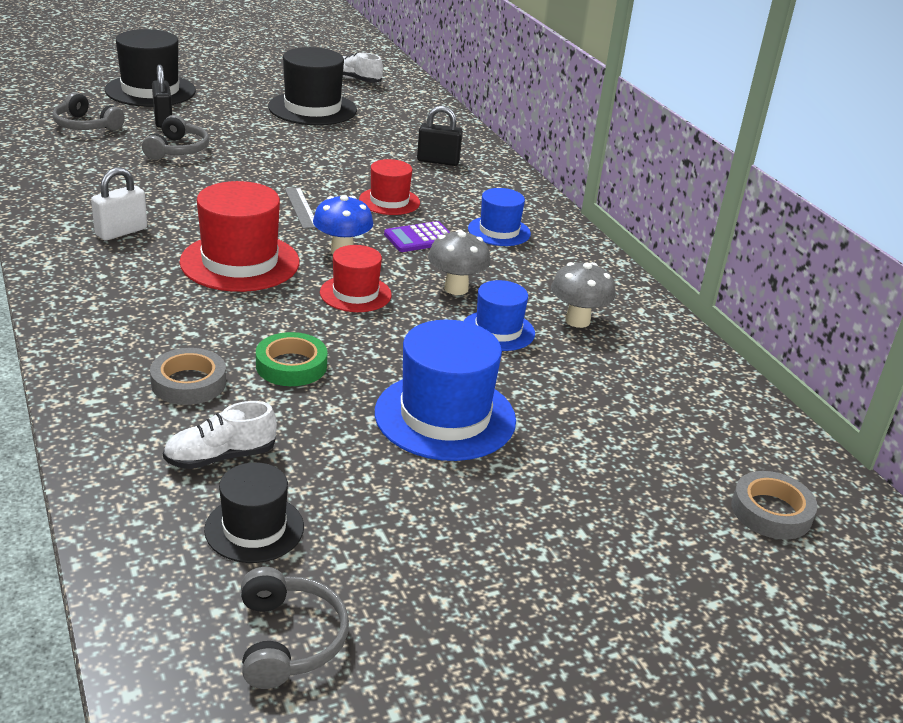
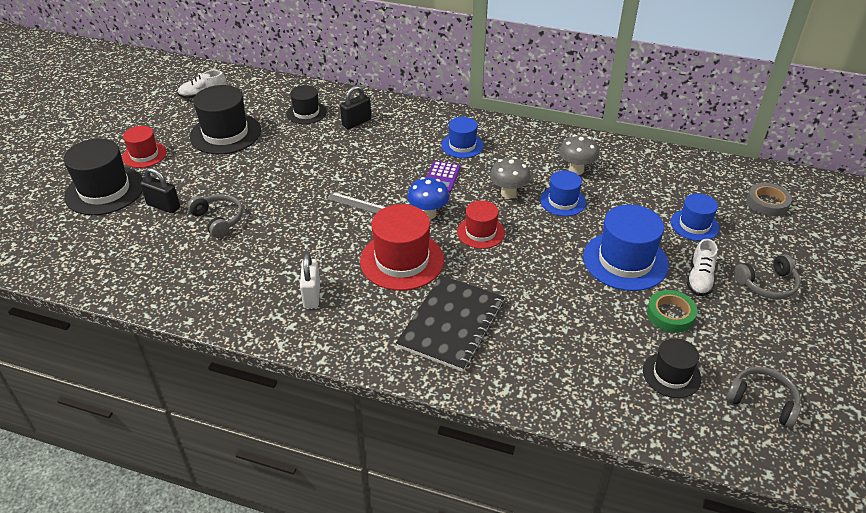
camera: 45 degrees left, 10 degrees up
(86, 125) = (127, 246): grey headphones -> grey headphones (767, 284)
(167, 327) = (451, 324): none -> black notebook
(189, 383) = (519, 341): grey tape -> none
(220, 457) = (601, 360): white shoe -> white shoe (699, 279)
(291, 366) = (534, 293): green tape -> green tape (670, 315)
(389, 201) = (387, 166): red hat -> red hat (144, 155)
(410, 132) = (306, 113): none -> black hat
(608, 454) = (694, 225): none -> blue hat

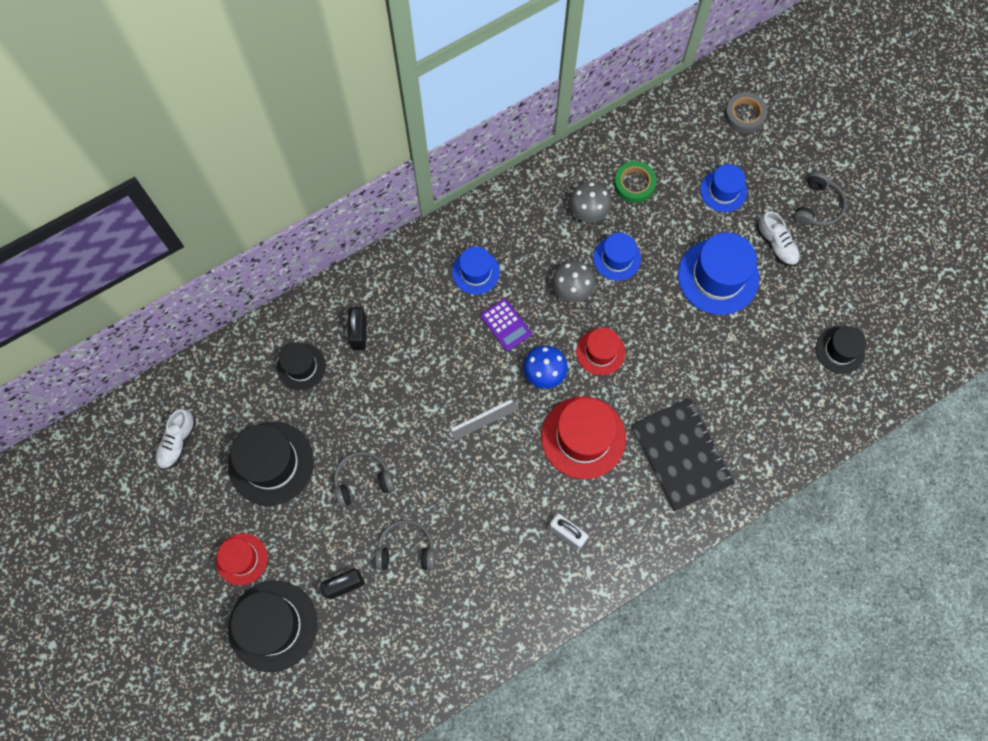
camera: 50 degrees left, 30 degrees up
(670, 315) = (791, 298): green tape -> green tape (634, 184)
(762, 401) = (901, 316): grey headphones -> grey headphones (362, 480)

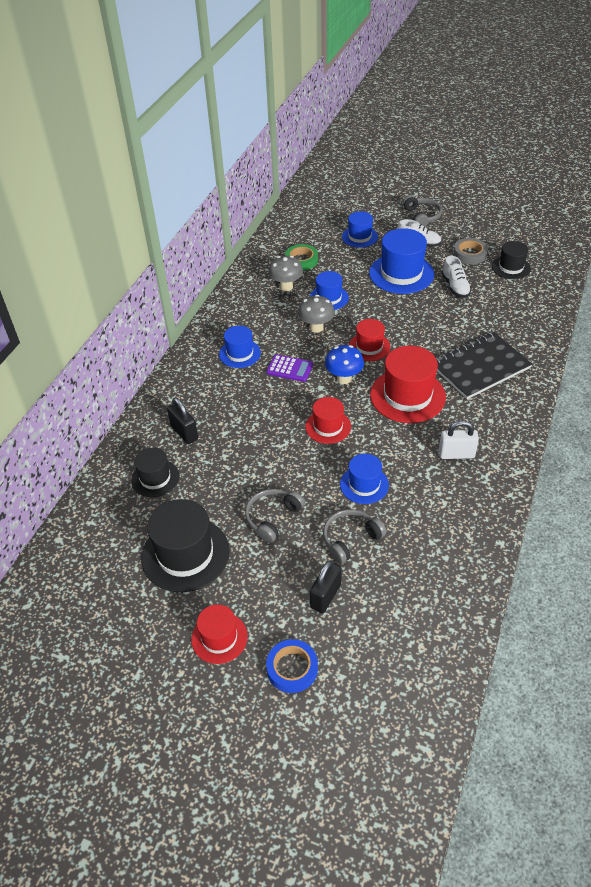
camera: 35 degrees left, 25 degrees down
(177, 442) = (87, 592): white shoe -> white shoe (455, 287)
(273, 626) = (292, 668): black hat -> blue tape
(462, 504) = (364, 484): none -> blue hat
(484, 419) = (328, 426): grey ruler -> red hat
(681, 455) = (480, 367): black notebook -> black notebook turned 60 degrees counterclockwise
(744, 115) = (334, 201): grey tape -> grey tape (469, 254)

